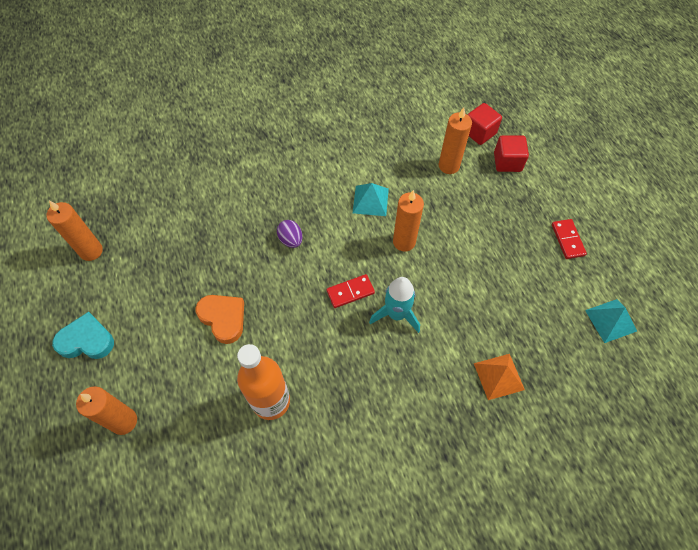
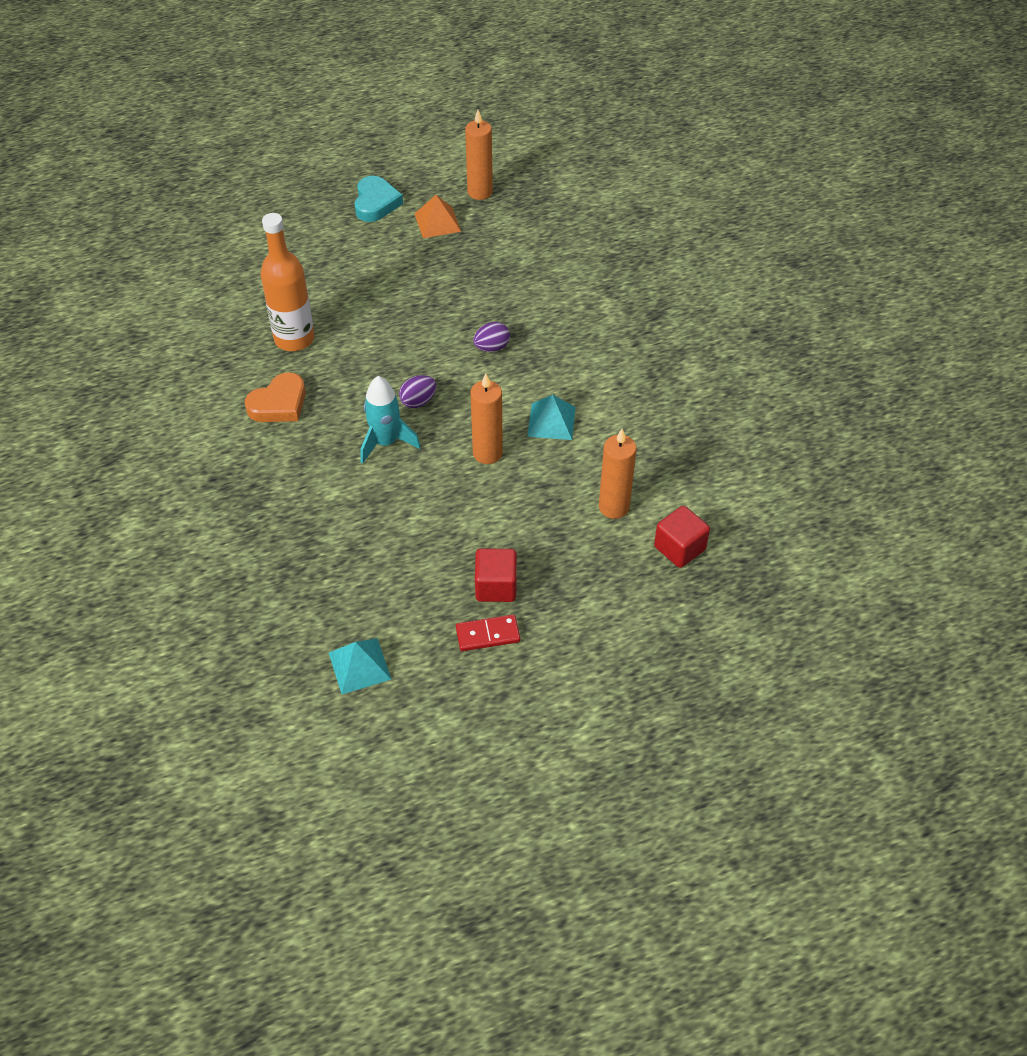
camera: 90 degrees right, 10 degrees down
(124, 421) = (289, 238): orange candle -> none
(223, 318) = (392, 297): orange heart -> orange heart (279, 404)
(350, 292) = (418, 401): red domino -> purple egg
(499, 376) = (297, 535): orange pyramid -> orange pyramid (437, 222)
(507, 162) = (625, 577): red cube -> red cube (496, 586)

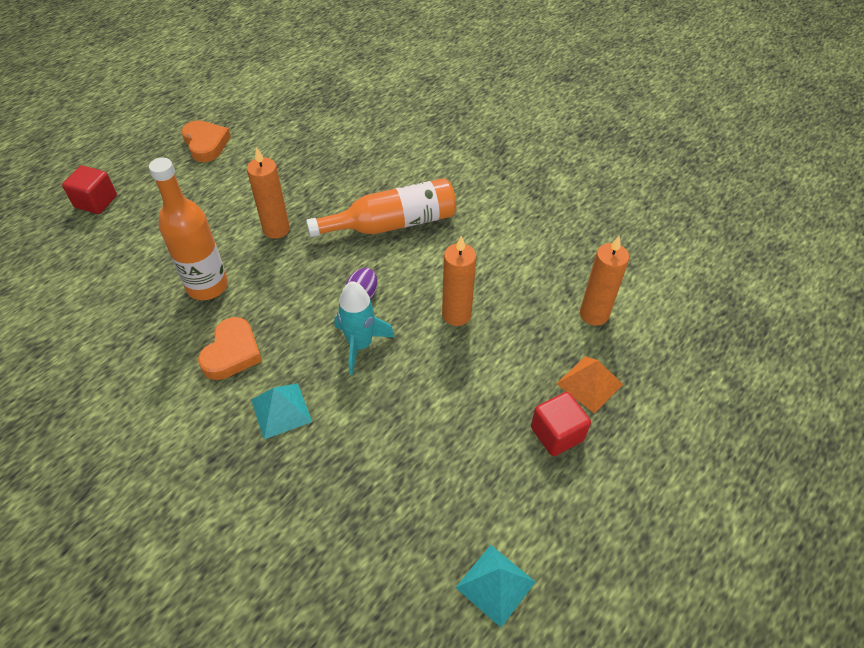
camera: 30 degrees left, 0 degrees up
(376, 203) = (206, 144): turquoise heart -> orange heart
(437, 222) = (271, 141): orange pyramid -> orange pyramid (589, 384)
(480, 192) = (290, 106): orange candle -> orange candle (276, 229)
(488, 634) = (585, 485): red domino -> none
(492, 347) = (392, 224): purple egg -> orange bottle
(551, 421) = (487, 264): turquoise pyramid -> turquoise pyramid (281, 410)
(679, 548) = (671, 325): red cube -> red cube (96, 202)

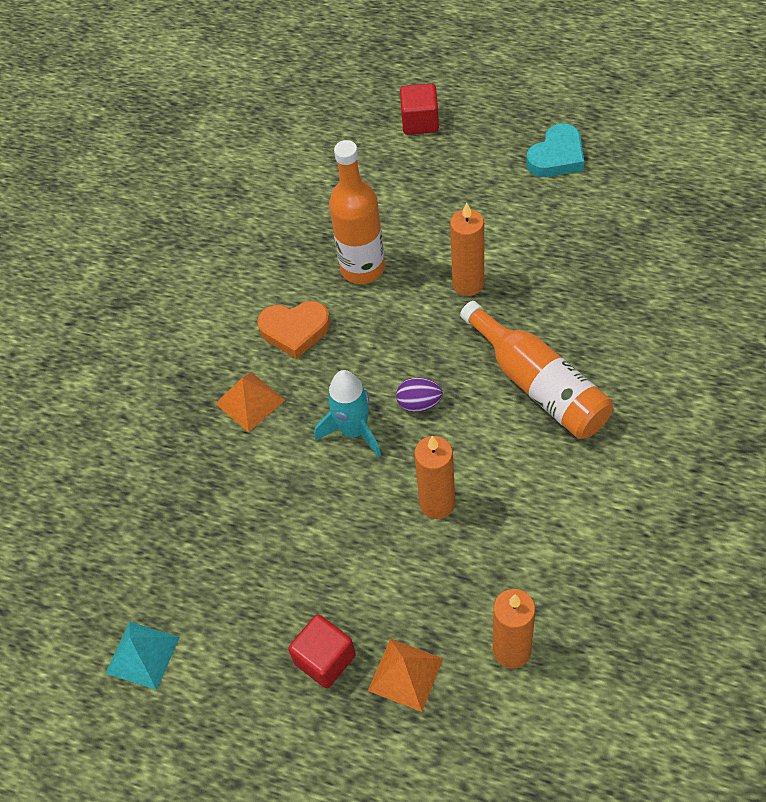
camera: 75 degrees right, 5 degrees up
(206, 144) = (557, 156): orange heart -> turquoise heart
(281, 410) = (250, 401): turquoise pyramid -> orange pyramid

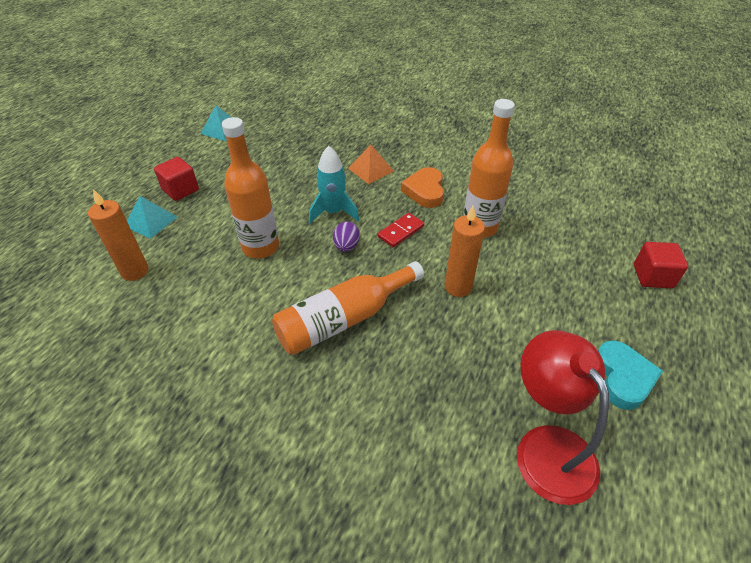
camera: 90 degrees right, 10 degrees down
(382, 348) = (400, 231): none -> red domino
(405, 674) = (151, 221): orange pyramid -> turquoise pyramid
(437, 504) = (260, 247): orange candle -> orange bottle
(557, 156) = (623, 377): turquoise heart -> turquoise heart turned 135 degrees counterclockwise
(643, 211) = (547, 446): none -> red lamp

